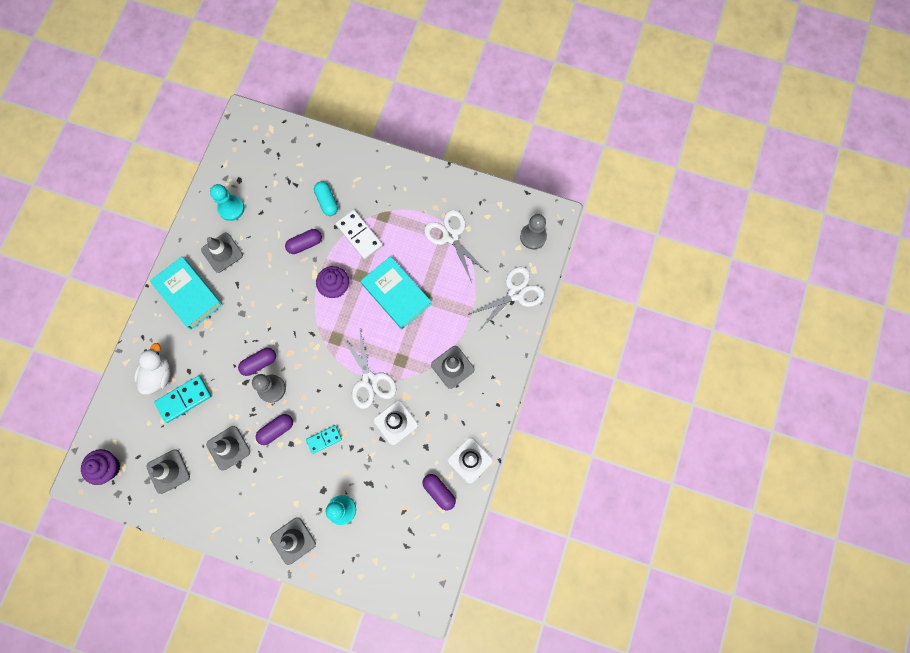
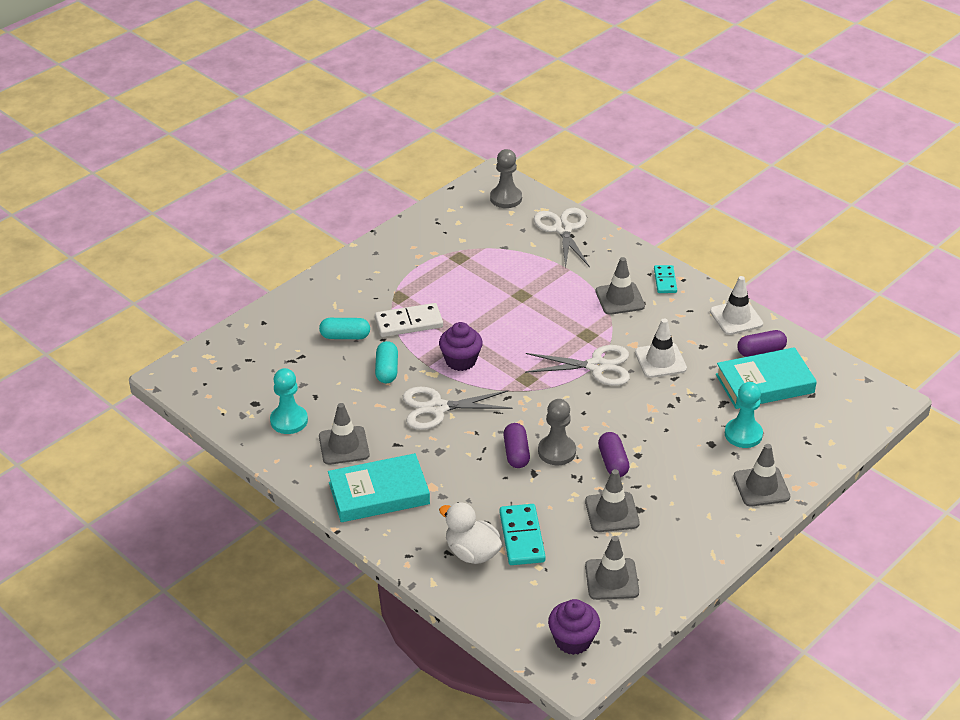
camera: 65 degrees left, 35 degrees down
(305, 244) = (387, 370): purple capsule -> turquoise capsule
(324, 439) = (648, 424): turquoise domino -> turquoise domino (665, 281)
(396, 294) = (503, 315): turquoise book -> turquoise book (764, 383)
(451, 236) = (462, 254): white scissors -> white scissors (437, 408)

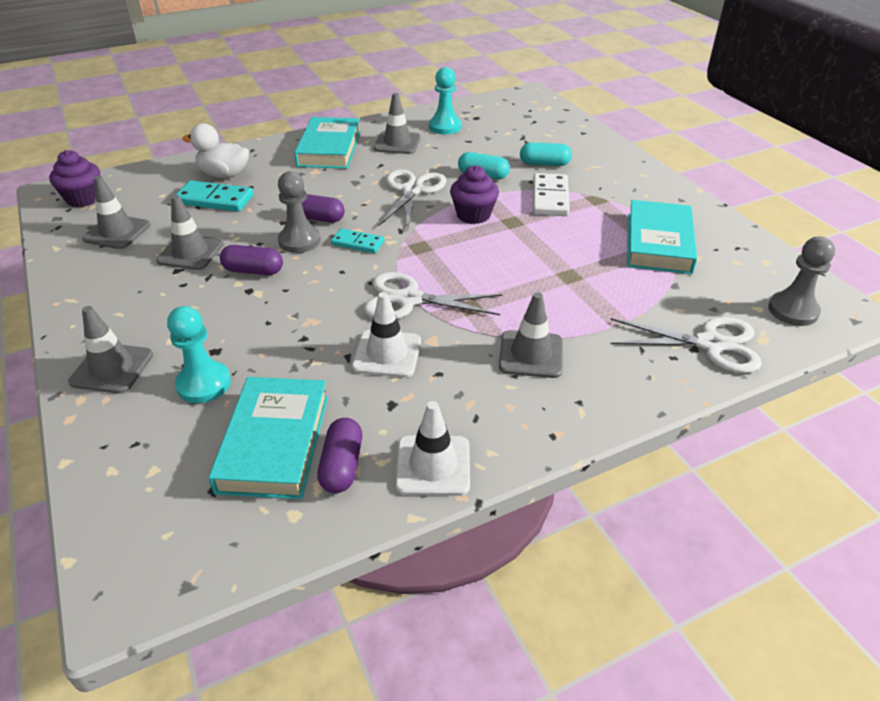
camera: 110 degrees right, 0 degrees up
(345, 336) = (544, 164): turquoise capsule -> turquoise capsule turned 75 degrees clockwise
(451, 258) = (658, 243): none -> turquoise book
(472, 553) = (224, 174): white duck -> white duck turned 135 degrees counterclockwise
(597, 366) = (409, 299): white scissors -> white scissors turned 75 degrees clockwise
(665, 281) = (556, 413): turquoise domino -> turquoise domino (358, 243)

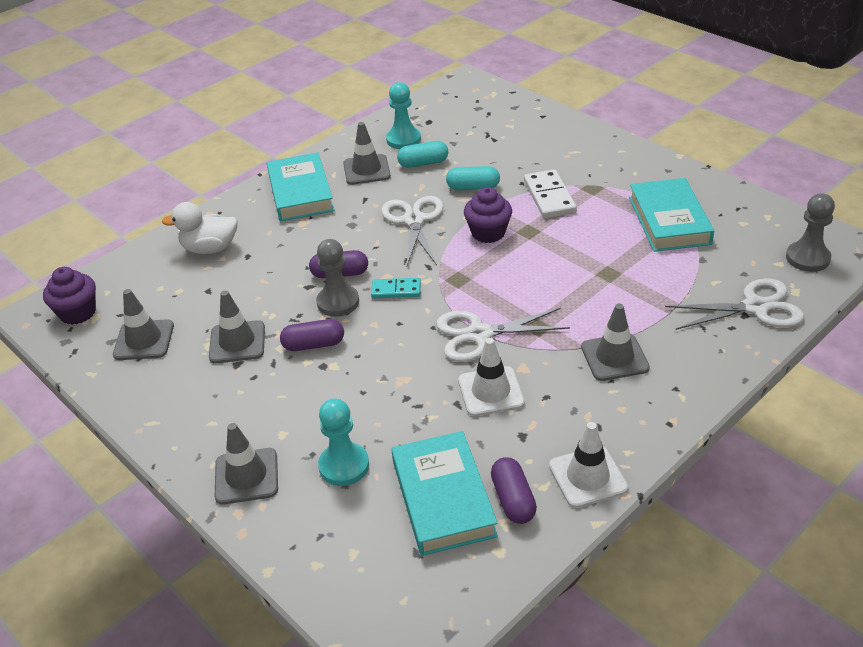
camera: 15 degrees left, 0 degrees up
(215, 199) = (220, 279): turquoise domino -> none
(544, 164) = (524, 160): turquoise capsule -> turquoise capsule (423, 163)

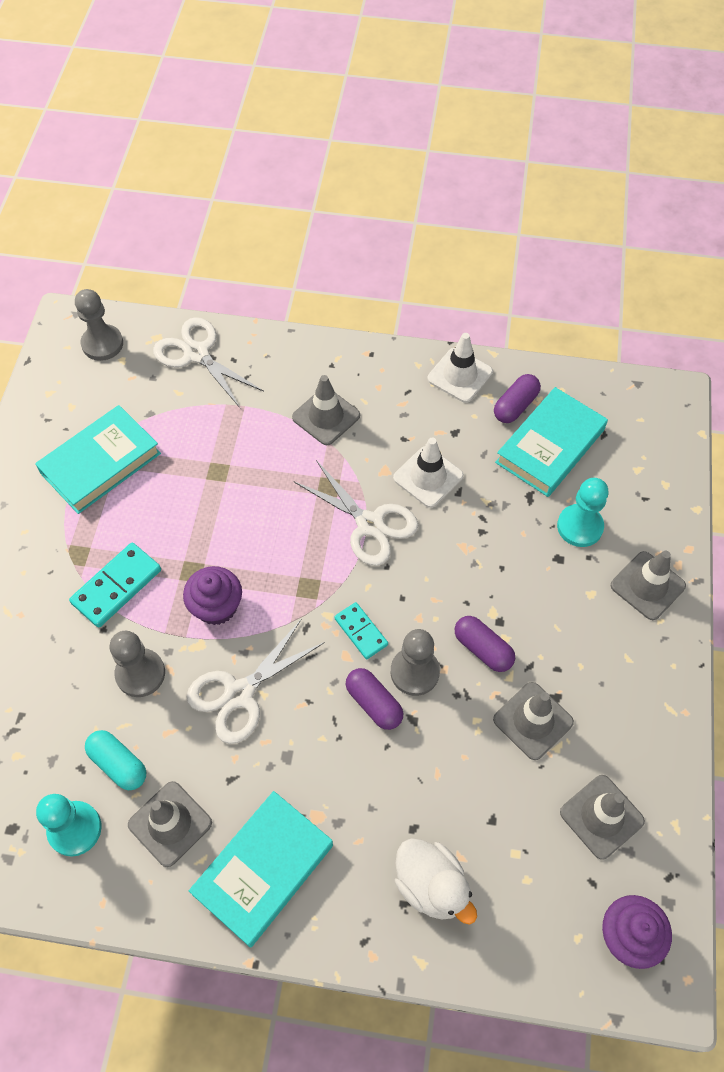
camera: 130 degrees left, 20 degrees up
(473, 187) = (140, 673): turquoise capsule -> grey pawn
(549, 197) = (117, 586): white domino -> turquoise domino

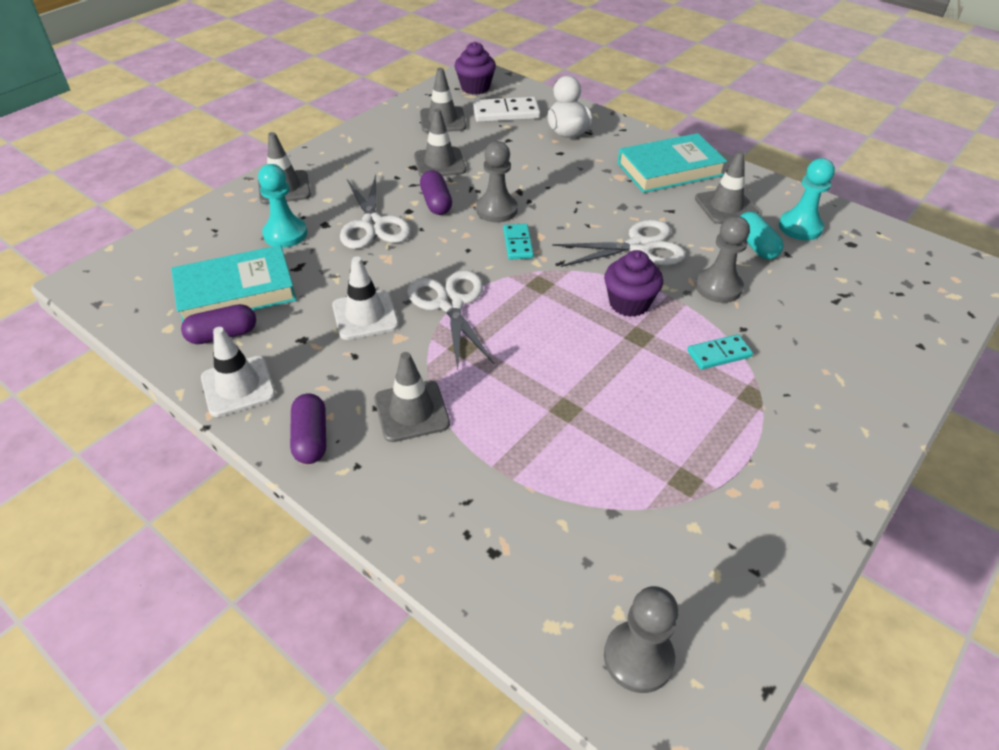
camera: 150 degrees left, 15 degrees down
(101, 463) = (698, 479): turquoise book -> none
(117, 586) = (719, 354): turquoise domino -> turquoise domino, size x0.63
(197, 353) = (509, 567): white scissors -> white scissors (372, 224)
(374, 703) = (540, 207): purple capsule -> purple capsule (311, 438)
(539, 888) = (506, 113): none -> white domino

